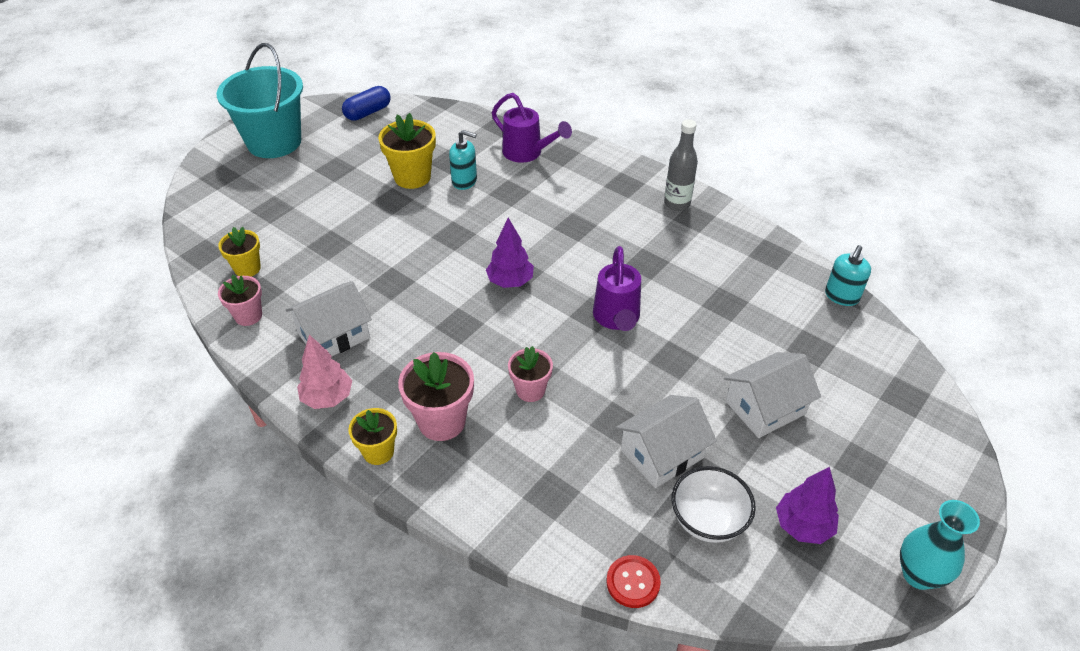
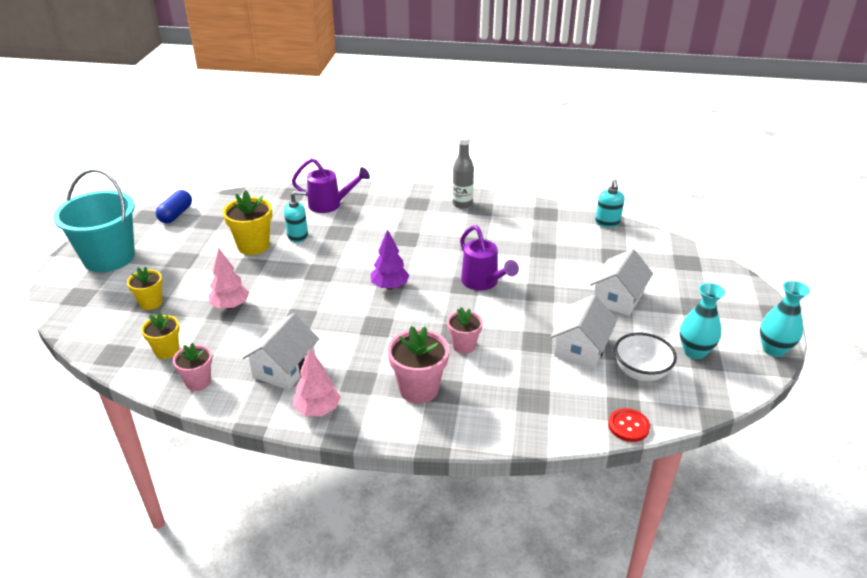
camera: 30 degrees left, 10 degrees down
(338, 241) = (230, 306): none -> pink tree
(378, 452) = (389, 427): yellow flower pot -> yellow flower pot (151, 303)
(803, 526) = (694, 352): purple tree -> turquoise vase

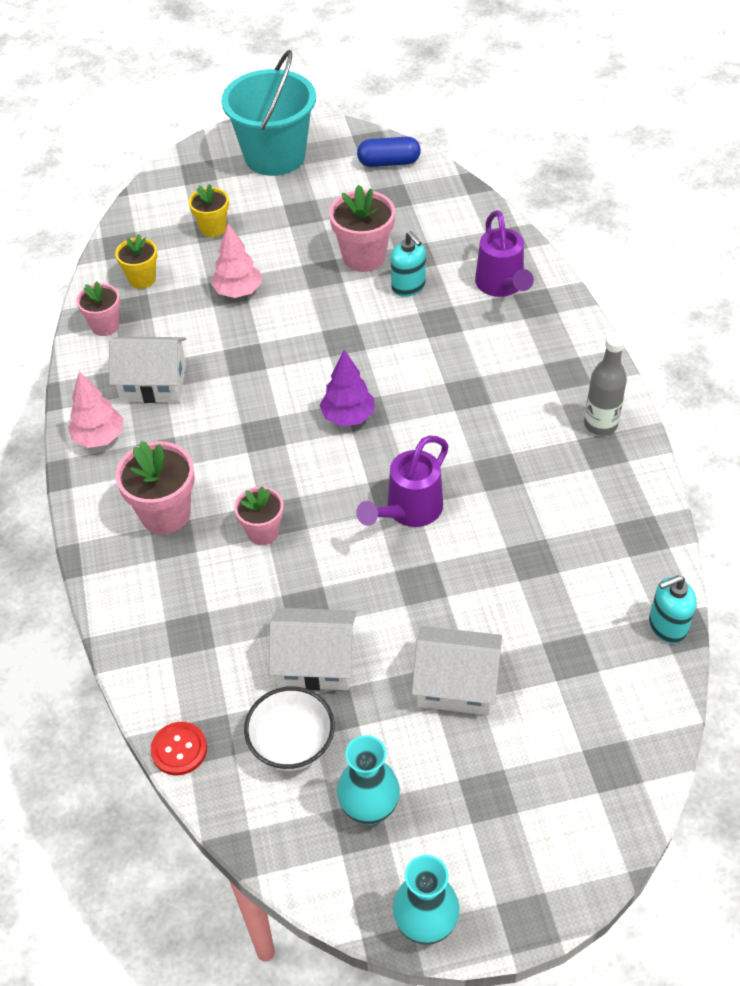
camera: 70 degrees right, 15 degrees up
(253, 246) = (364, 257): yellow flower pot -> pink flower pot

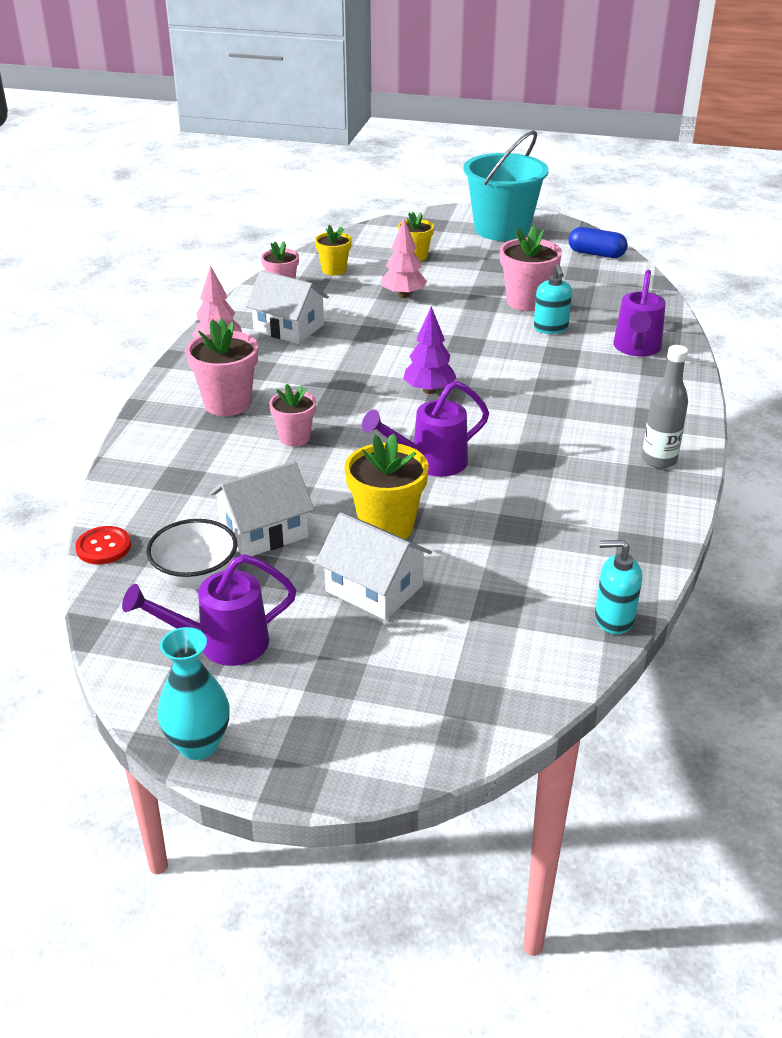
camera: 25 degrees right, 15 degrees down
(315, 662) = (264, 531): white house -> white house turned 60 degrees counterclockwise
(369, 808) = (222, 644): turquoise vase -> purple watering can
(420, 606) = (386, 526): none -> yellow flower pot

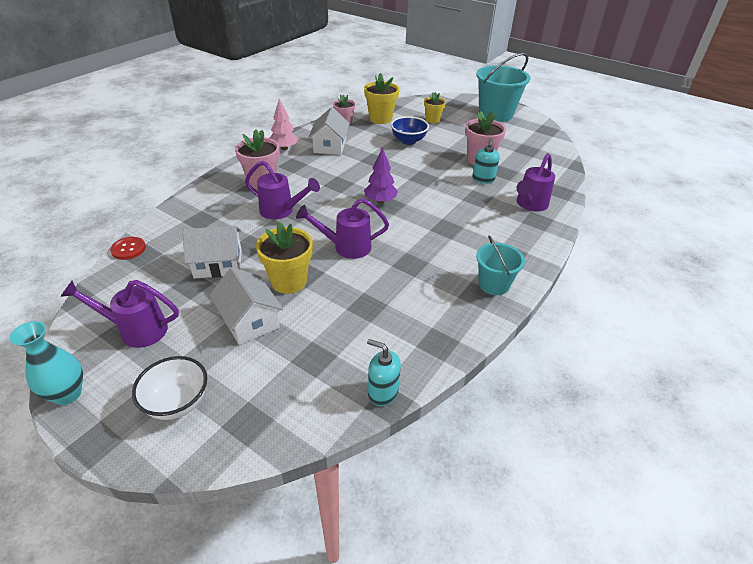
camera: 20 degrees right, 5 degrees up
(196, 577) = (159, 282): white bowl -> white bowl (177, 403)
(288, 328) = (330, 146): white house -> white house turned 45 degrees clockwise
(294, 438) = (281, 211): pink flower pot -> purple watering can
(334, 270) = (380, 119): yellow flower pot -> yellow flower pot, size x1.59
(403, 295) = (408, 141): pink tree -> blue bowl
(596, 254) = (544, 140): blue capsule -> none
(659, 460) = (493, 284): grey bottle -> turquoise bucket

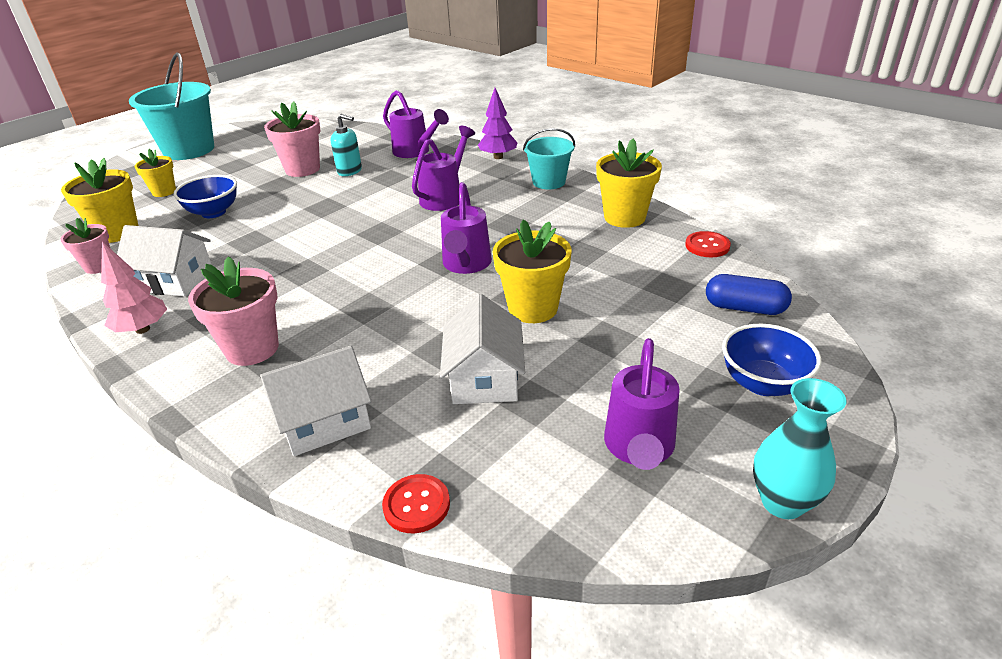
camera: 80 degrees left, 5 degrees down
(177, 403) = (762, 383): white bowl -> blue bowl
(250, 320) = (611, 336): white house -> white house (324, 421)
(276, 407) = (744, 308): none -> blue capsule
(281, 211) = (357, 322): purple watering can -> purple watering can (445, 197)
(380, 201) = (367, 239): purple tree -> purple tree (498, 157)
(382, 392) = (707, 246): turquoise soap dispenser -> red button
(432, 335) = (624, 217): none -> yellow flower pot

